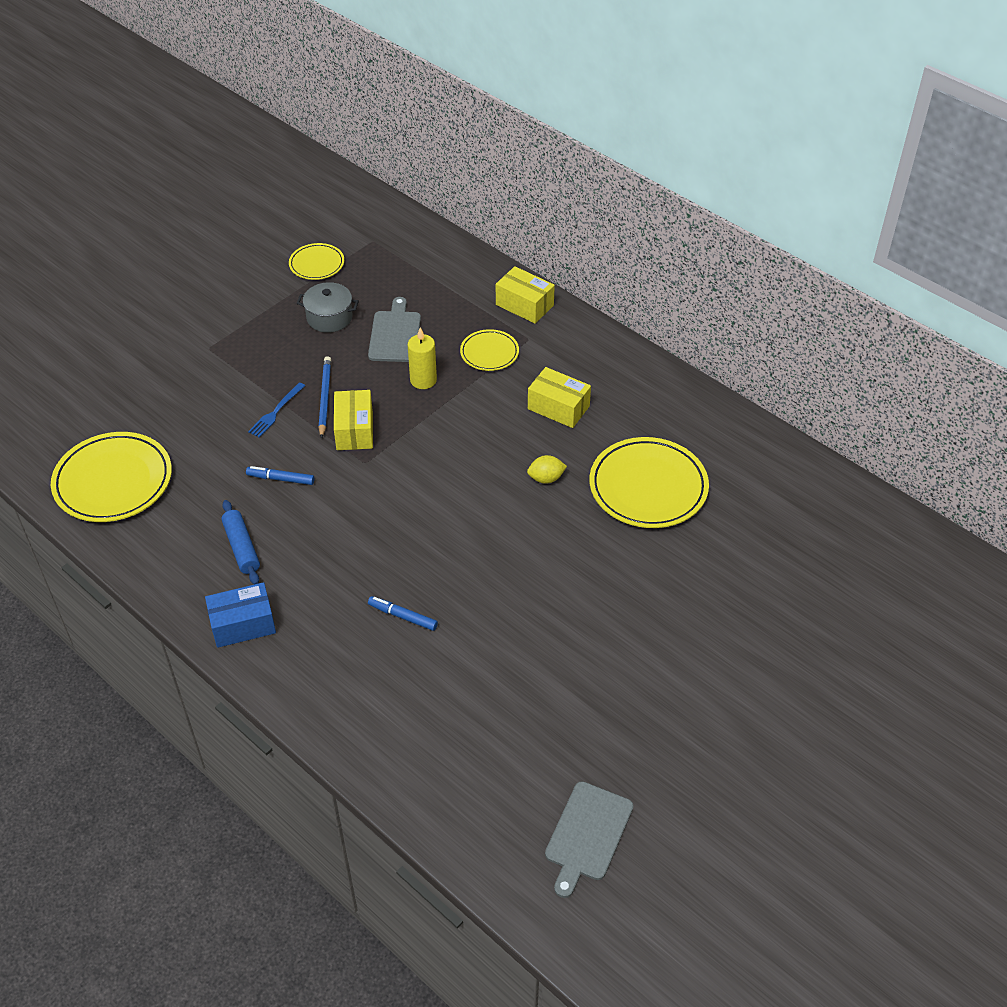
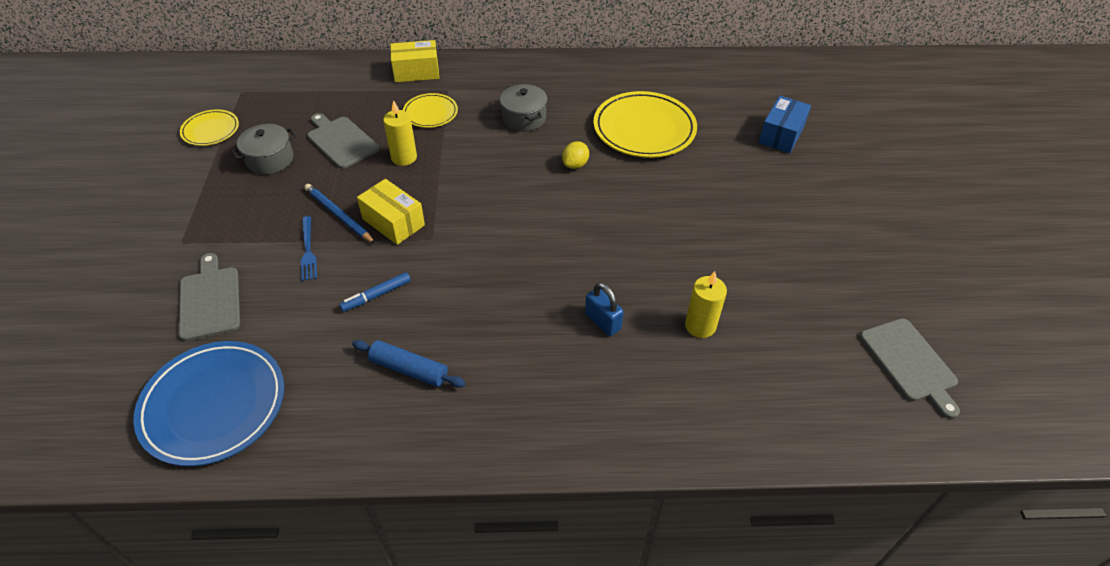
camera: 45 degrees left, 0 degrees up
(113, 481) = (213, 405): yellow plate -> blue plate
(182, 405) = (210, 300): none -> grey cutting board
(243, 624) = (488, 427): blue box -> blue box (781, 135)
(403, 616) = (602, 322): blue marker -> blue padlock
(467, 676) = (700, 326): none -> yellow candle
(558, 407) = (524, 118): yellow box -> grey pot

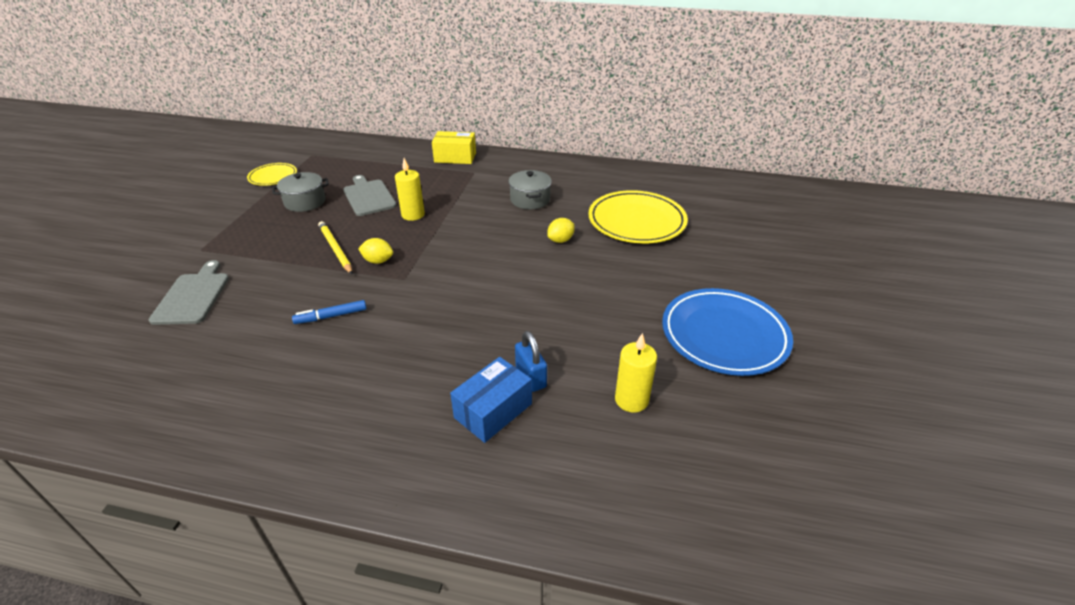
camera: 15 degrees right, 10 degrees down
(213, 405) = (139, 382): blue plate -> blue plate (724, 335)
(308, 250) = (294, 271): blue fork -> none
(338, 215) = (335, 249): blue pencil -> yellow pencil
(393, 222) = (378, 261): yellow box -> yellow lemon
(409, 369) = (325, 385): blue rolling pin -> none
(430, 113) = (452, 186): yellow plate -> none
(781, 135) = (771, 243): blue box -> blue box (493, 410)
(910, 363) = (871, 487): grey cutting board -> none

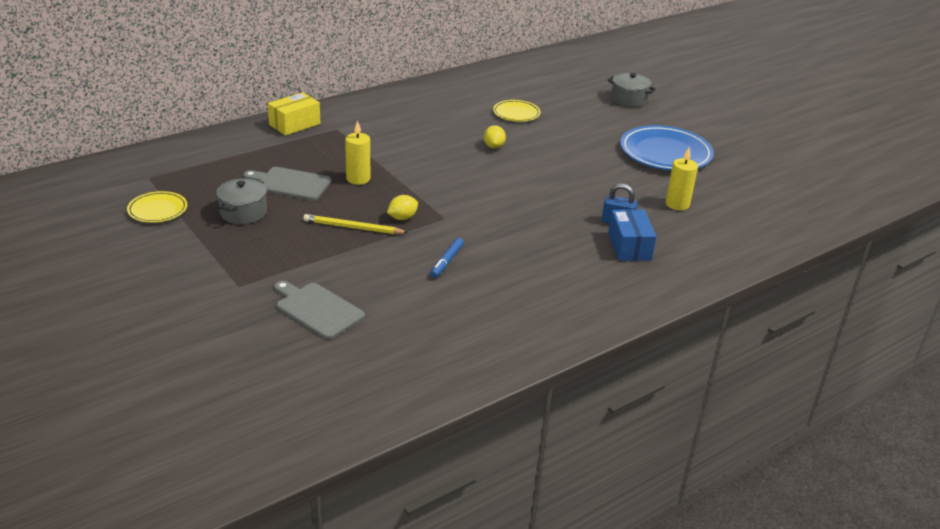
camera: 50 degrees left, 5 degrees down
(530, 200) = (421, 130): grey pot -> grey pot (629, 99)
(636, 221) = (516, 113): yellow plate -> yellow plate, size x0.54

